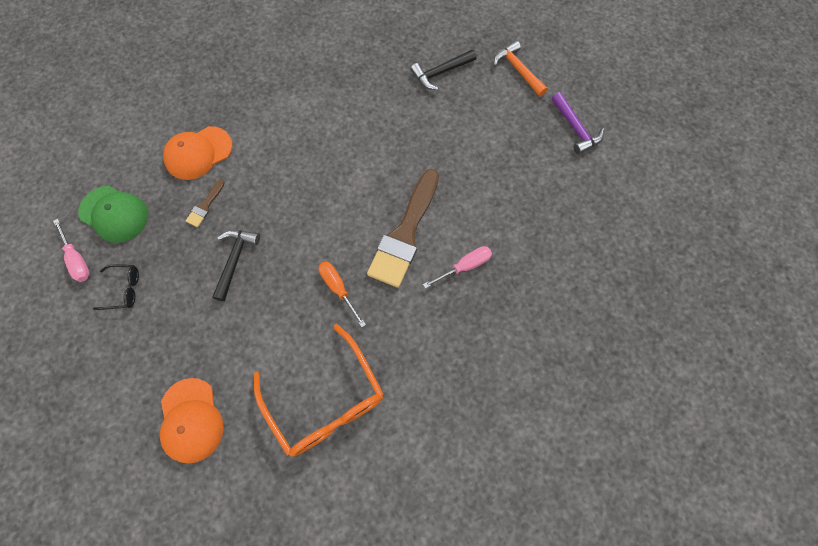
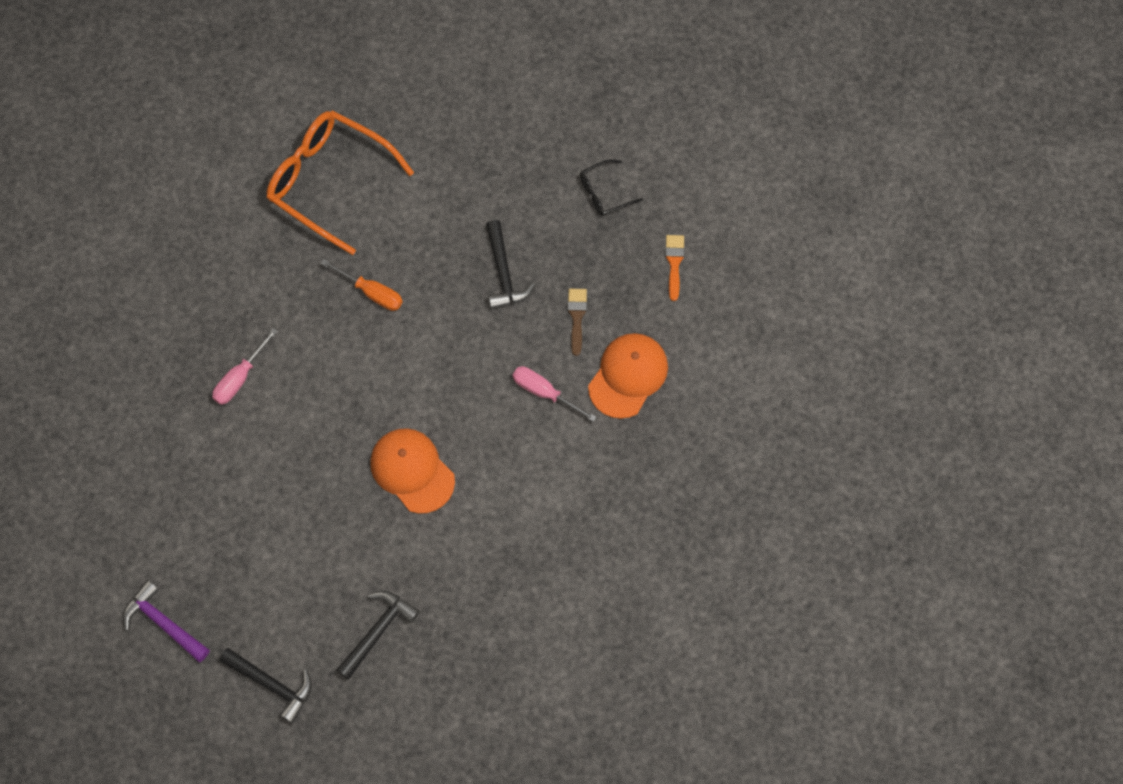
camera: 155 degrees right, 0 degrees up
(77, 259) = (677, 199): pink screwdriver -> pink screwdriver (544, 392)
(114, 214) = (674, 263): green cap -> orange brush
(191, 420) = (452, 110): orange cap -> orange cap (412, 471)
(405, 234) = (325, 386): brown brush -> none
(518, 70) = (272, 684): orange hammer -> black hammer

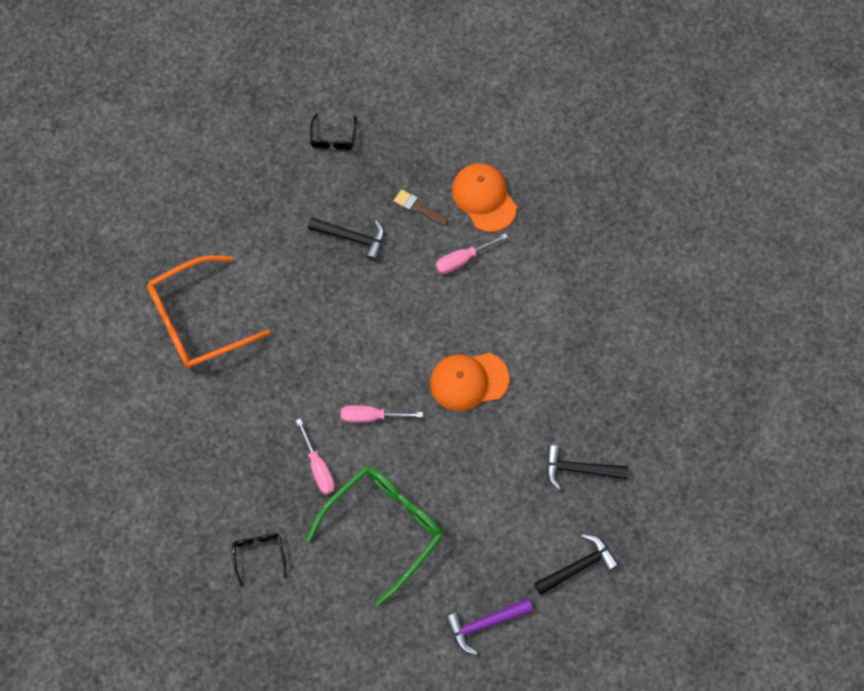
camera: 60 degrees left, 0 degrees up
(122, 373) = (259, 554): none -> black glasses
(212, 473) = (384, 527): none -> green glasses
(320, 397) = (371, 416): none -> pink screwdriver
(372, 292) = (309, 336): orange screwdriver -> none
(378, 631) = (579, 469): black hammer -> black hammer turned 60 degrees counterclockwise
(674, 263) = (417, 122): orange brush -> none

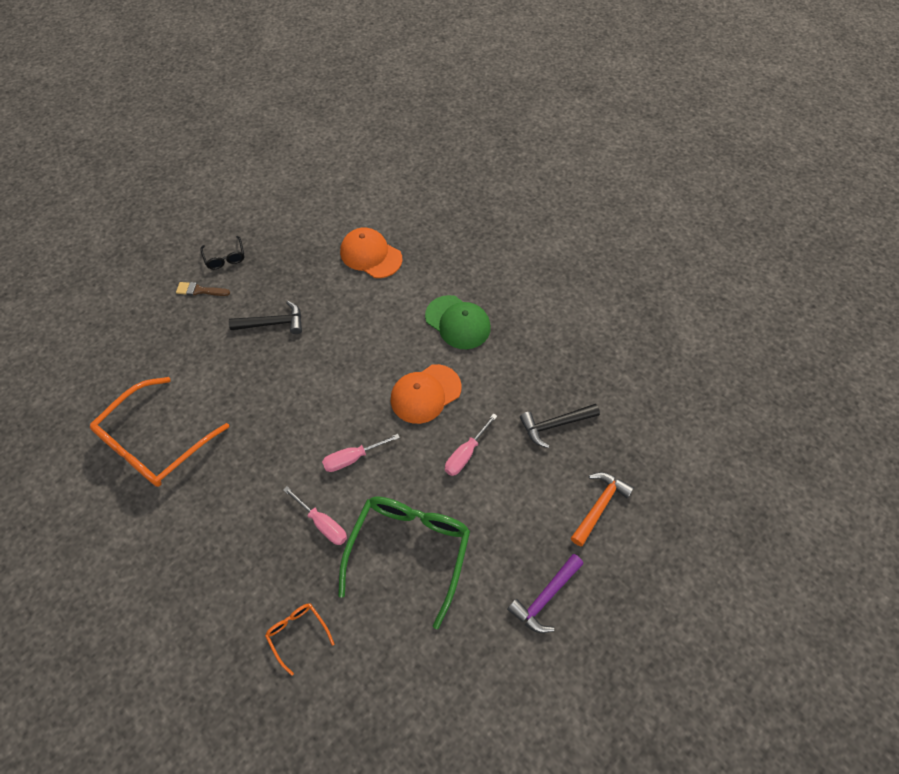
camera: 25 degrees left, 10 degrees down
(259, 554) = (297, 633): black glasses -> orange glasses
(418, 207) = (319, 281): brown brush -> brown brush (200, 290)
(462, 259) = (374, 304): pink screwdriver -> pink screwdriver (465, 454)
(538, 316) = (458, 322): none -> green cap
(578, 566) = (599, 506): black hammer -> orange hammer

